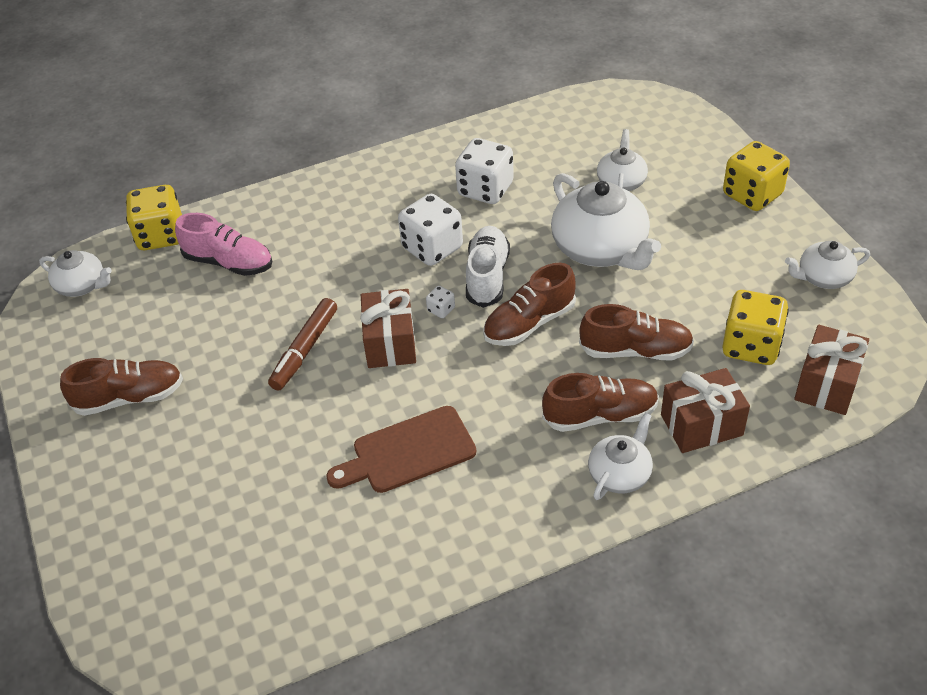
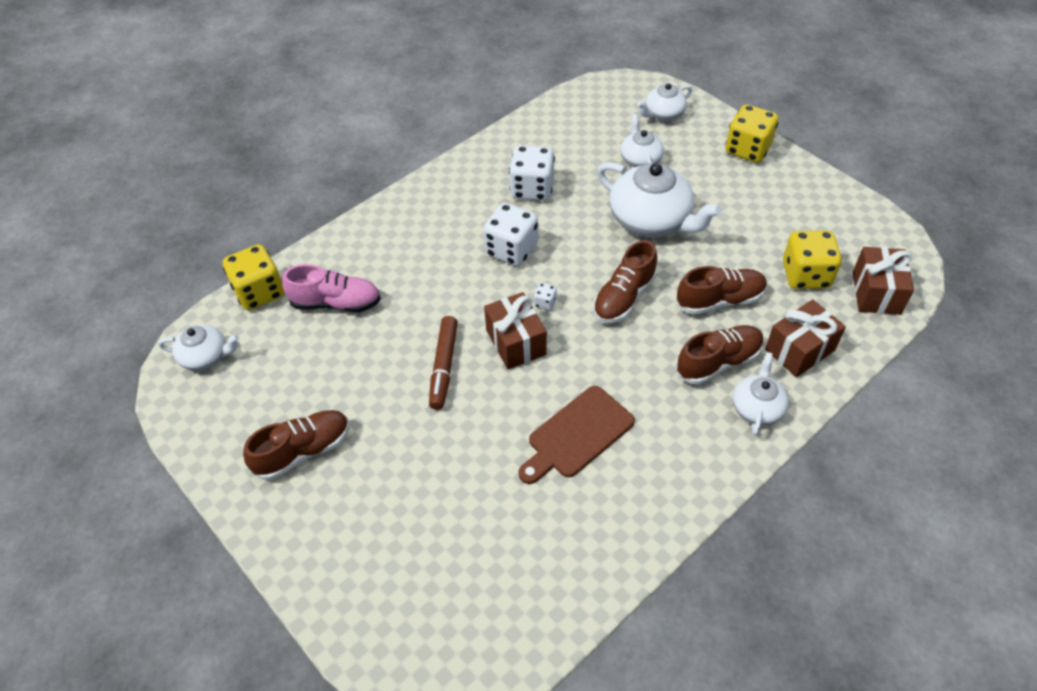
camera: 20 degrees left, 5 degrees up
(487, 276) = (570, 264): white shoe -> none
(823, 277) = (832, 206): white teapot -> white teapot (663, 114)

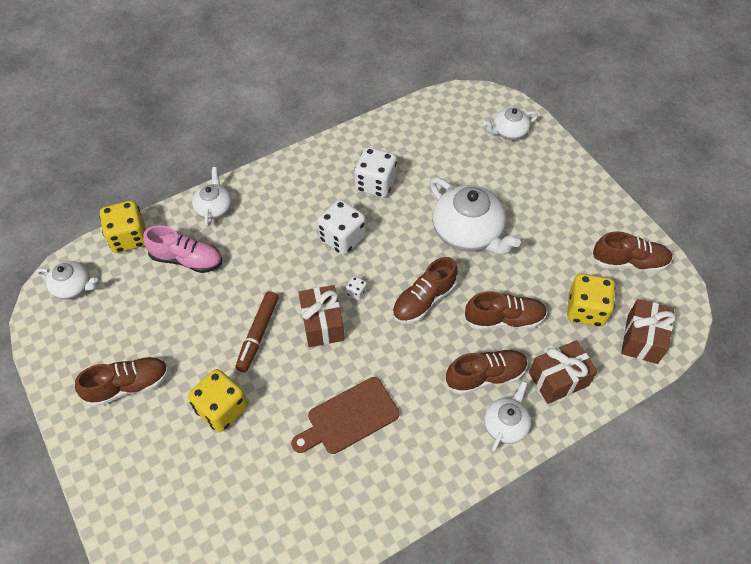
camera: 10 degrees right, 5 degrees up
(640, 159) = (476, 172): white teapot -> white teapot (214, 208)
(747, 149) = (572, 180): yellow dice -> yellow dice (222, 409)
(835, 219) = (629, 262): none -> brown shoe

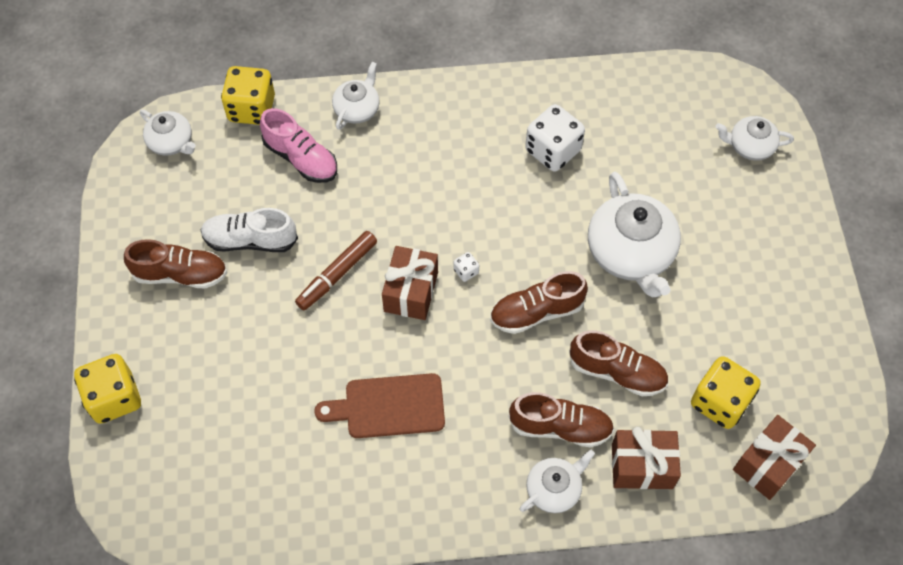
camera: 25 degrees right, 5 degrees up
(175, 336) = (250, 240): none -> white shoe
(222, 409) = (262, 339): yellow dice -> yellow dice (114, 398)
(342, 238) = (482, 201): white dice -> none
(629, 262) = (807, 367): brown shoe -> none

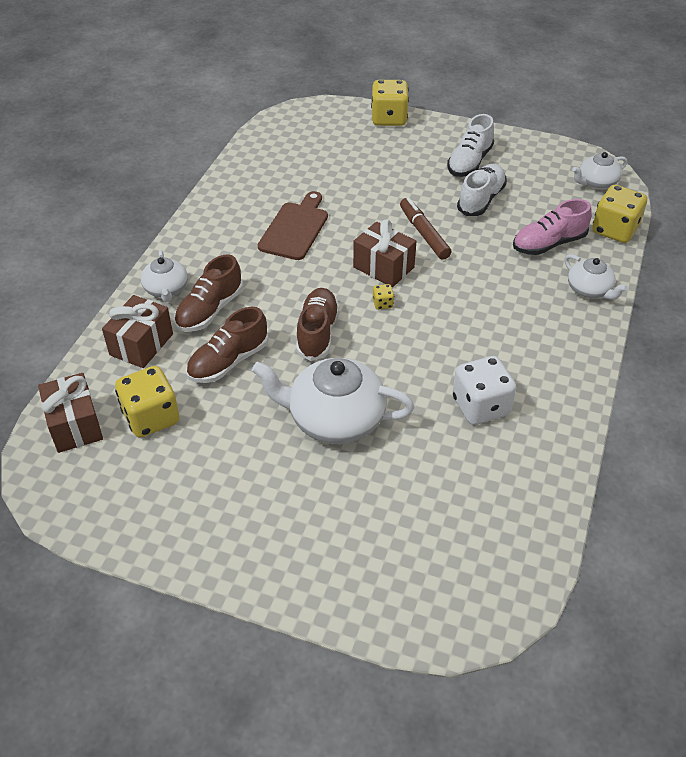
camera: 115 degrees right, 15 degrees down
(180, 274) = (469, 162): brown shoe -> white shoe
(466, 271) = (383, 304): white dice -> yellow dice
(750, 146) = (404, 583): white teapot -> none

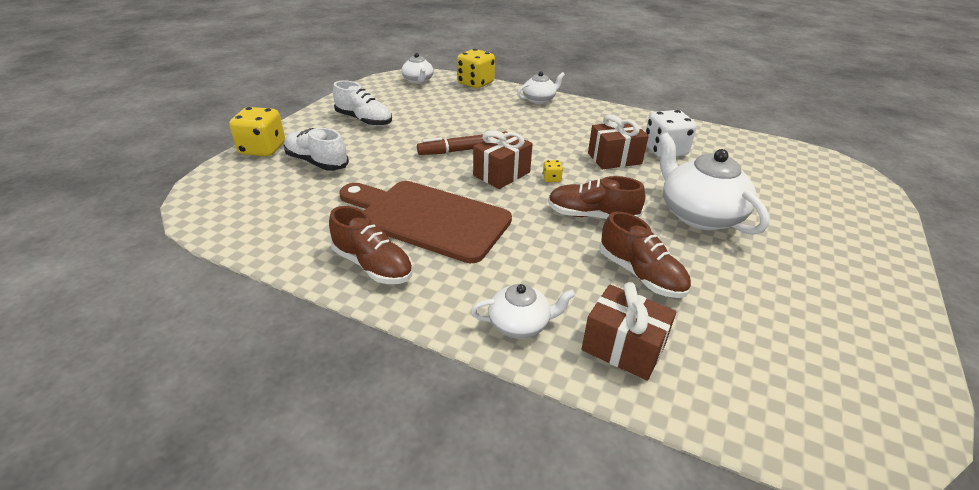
camera: 85 degrees left, 10 degrees down
(75, 425) = (780, 413): brown gift -> brown gift (614, 158)
(151, 417) = (740, 337): yellow dice -> none
(210, 310) = (559, 286): brown shoe -> brown shoe (373, 265)
(295, 228) = (428, 218): brown cutting board -> brown cutting board, size x1.56
(334, 418) = (699, 214): white teapot -> white teapot turned 135 degrees clockwise
(481, 199) = (420, 122): white shoe -> white shoe (317, 162)
(548, 244) = (485, 105): pink shoe -> none

